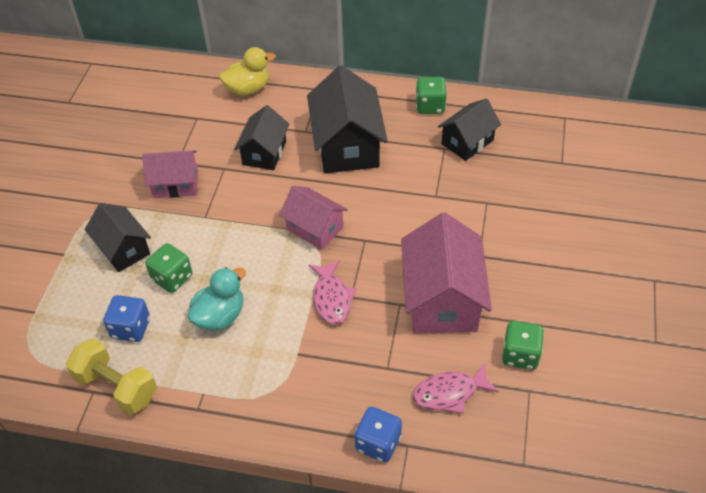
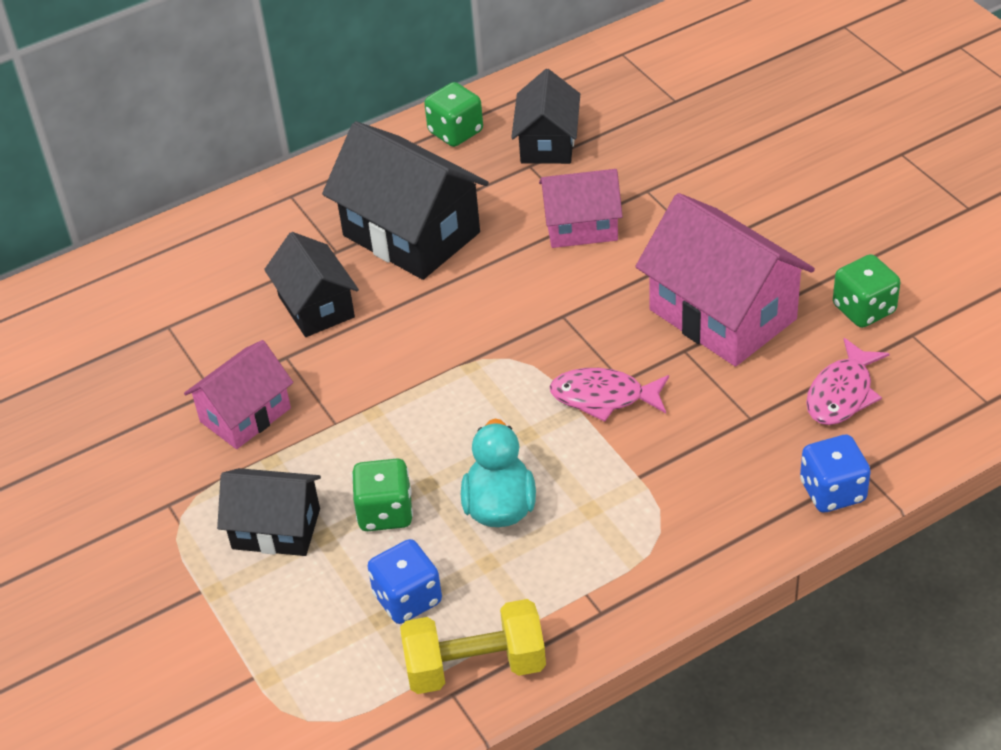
camera: 40 degrees left, 5 degrees down
(248, 89) = (194, 251): yellow duck -> none
(314, 228) = (489, 343): pink house -> pink house (581, 227)
(332, 298) = (604, 397): pink fish -> pink fish turned 150 degrees clockwise

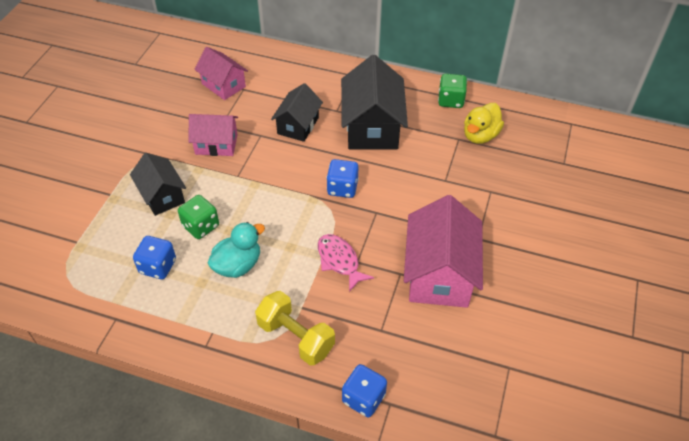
camera: 45 degrees right, 5 degrees up
(475, 667) = (137, 317): yellow dumbbell -> yellow dumbbell (296, 337)
(484, 325) = (342, 188): none -> blue dice
(547, 143) = (480, 136): black house -> yellow duck
(581, 227) = (440, 182): pink house -> pink house (223, 85)
(842, 393) = (435, 360): pink fish -> none
(864, 309) = (504, 333): green dice -> none

